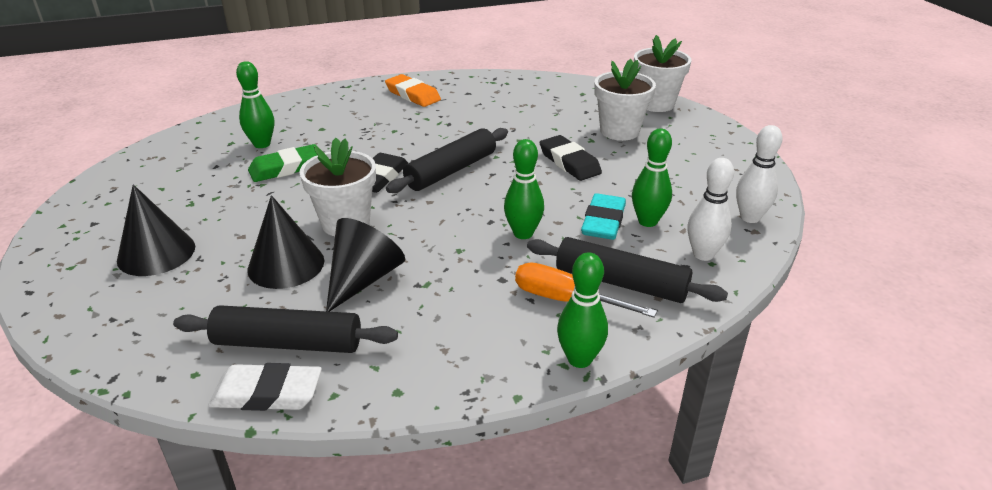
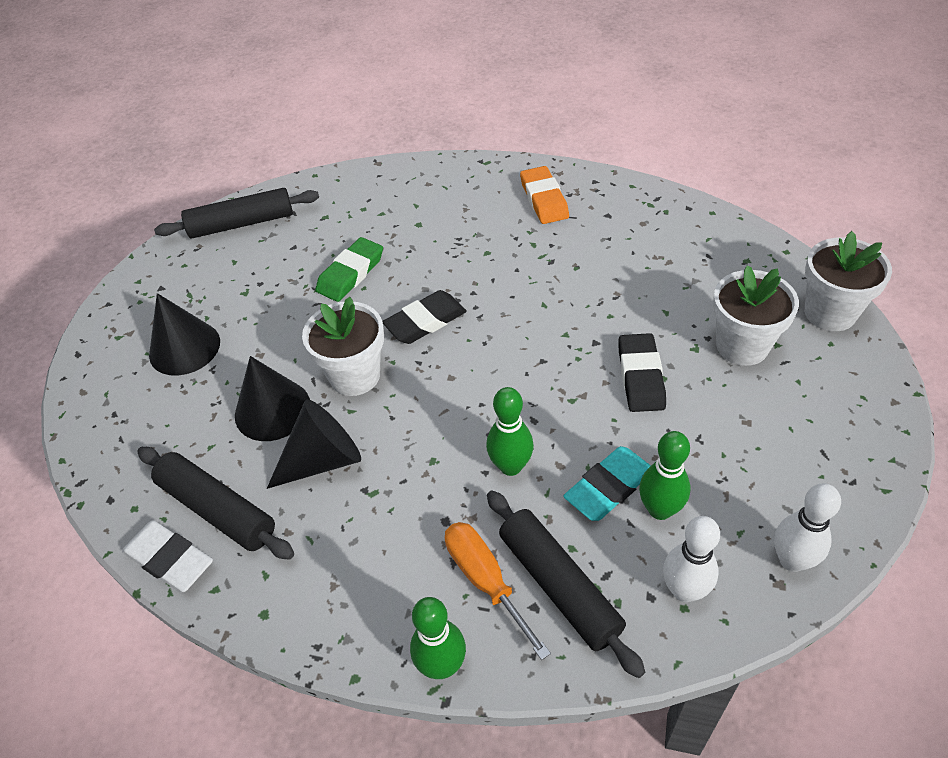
camera: 35 degrees right, 15 degrees up
(262, 144) = (350, 229): green bowling pin -> none
(286, 168) = (350, 273): green eraser -> green eraser turned 60 degrees counterclockwise
(451, 171) = (503, 339): black rolling pin -> black rolling pin (242, 224)

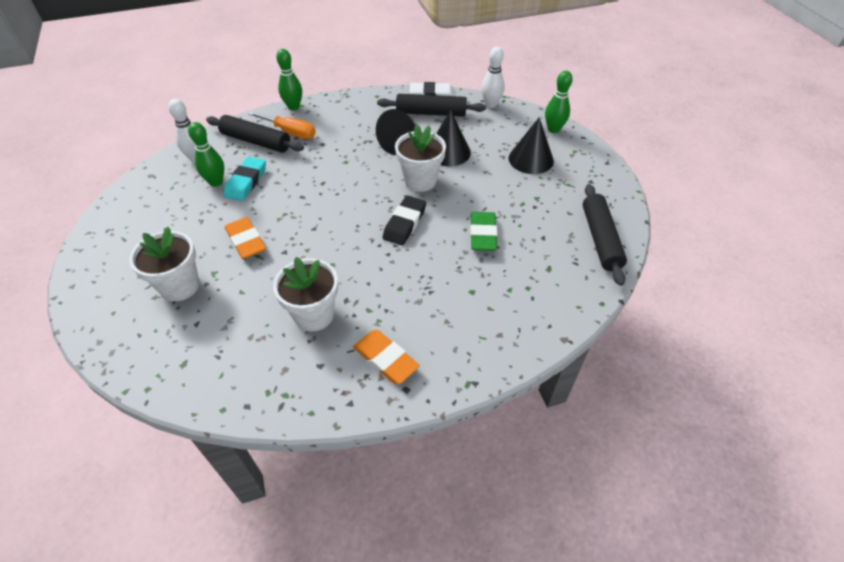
camera: 145 degrees right, 0 degrees up
(242, 224) = (600, 239): black rolling pin -> black rolling pin turned 45 degrees counterclockwise
(510, 466) = (303, 173): green bowling pin -> green bowling pin (553, 129)
(640, 376) = (246, 241): black eraser -> orange eraser
(792, 560) = (144, 185): white bowling pin -> white bowling pin (491, 104)
(830, 313) = (111, 338): white flower pot -> white flower pot (314, 315)

